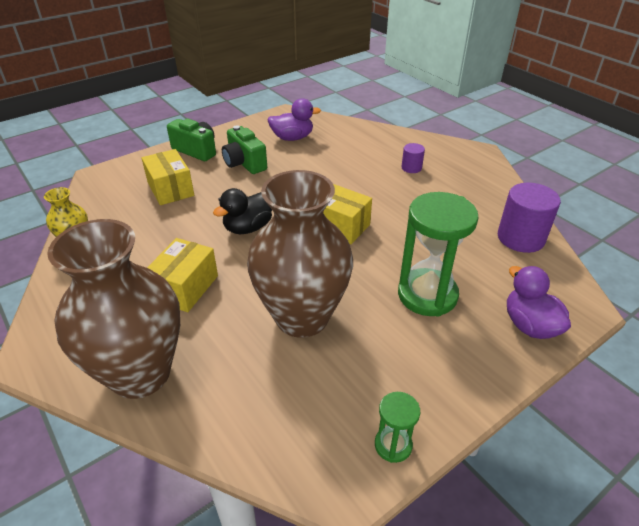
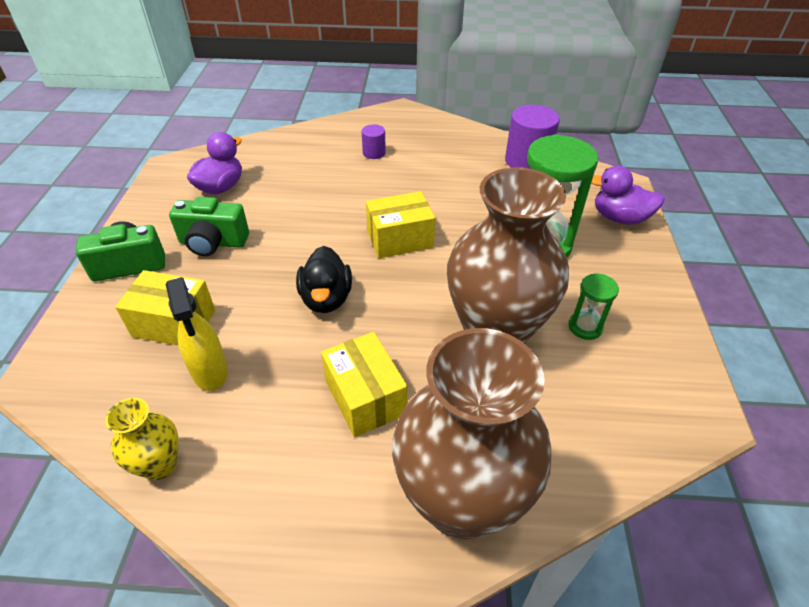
camera: 50 degrees left, 5 degrees up
(149, 221) = (210, 371): none -> yellow spray bottle
(393, 445) = (681, 361): green hourglass -> green hourglass (585, 327)

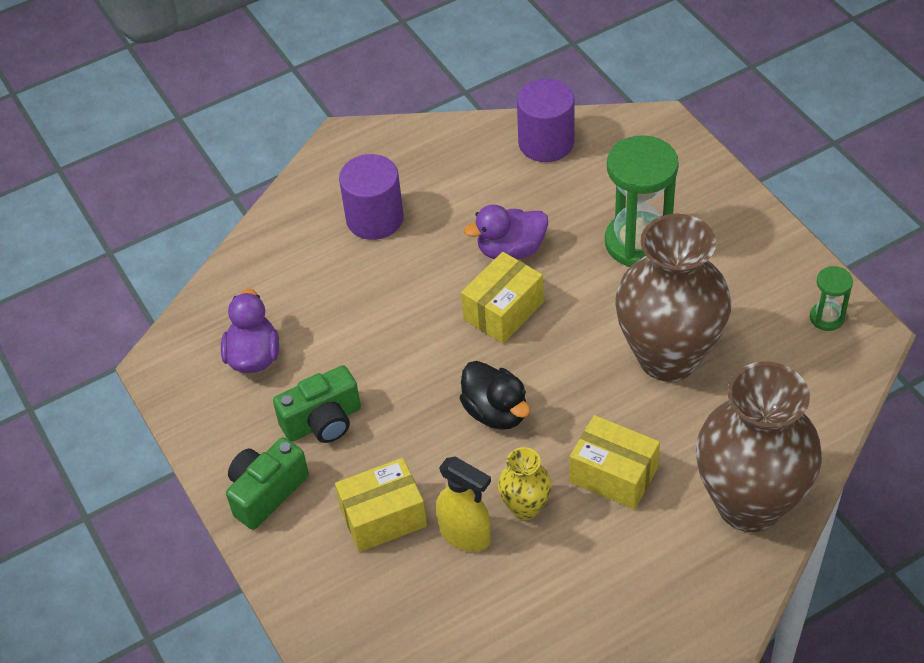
camera: 30 degrees left, 5 degrees up
(160, 465) = (508, 623): yellow vase -> yellow vase (525, 507)
(374, 153) = (374, 219): purple cylinder -> purple cylinder, size x1.92
(585, 327) = (735, 308): green hourglass -> green hourglass (827, 318)
(619, 218) = (686, 170): purple duck -> purple duck (511, 250)

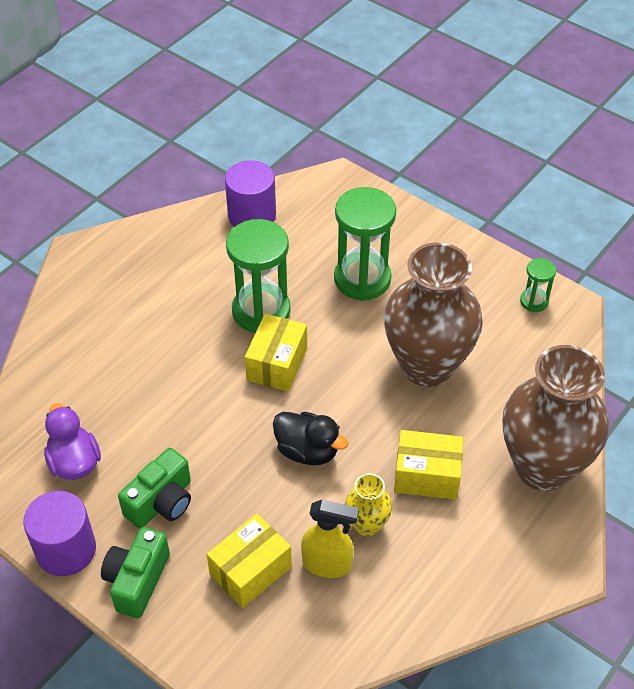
camera: 25 degrees left, 0 degrees up
(374, 219) = (133, 314): purple cylinder -> purple cylinder (66, 550)
(511, 250) = (261, 311): purple duck -> green hourglass

